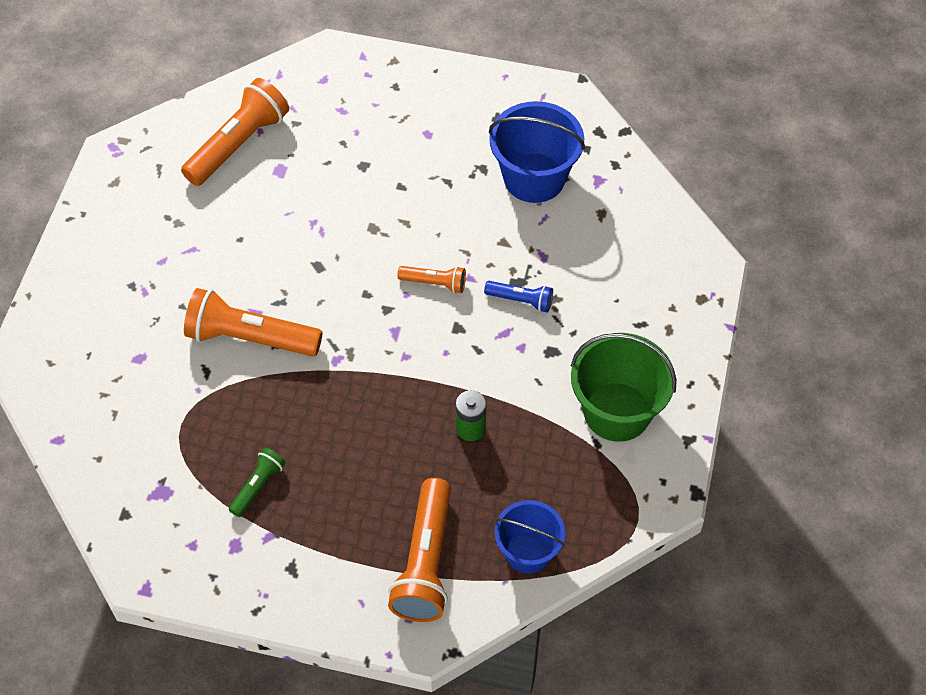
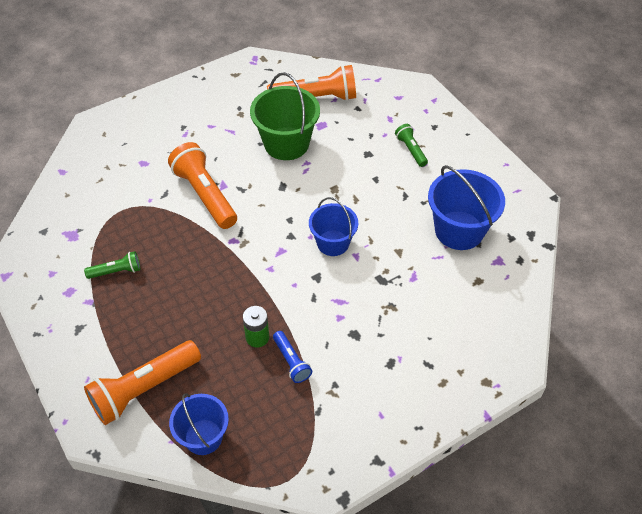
camera: 45 degrees right, 5 degrees down
(400, 129) = (411, 150): none -> green flashlight
(434, 283) = (333, 243): orange flashlight -> blue bucket
(521, 300) = (370, 291): blue flashlight -> blue flashlight (291, 361)
(617, 412) = (352, 403): green bucket -> green bucket (286, 144)

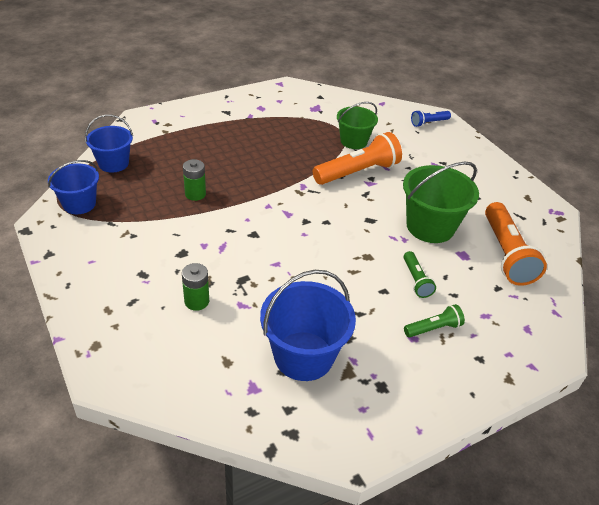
camera: 90 degrees right, 10 degrees down
(116, 271) = (276, 127): green flashlight -> green flashlight (416, 280)
(144, 389) = (165, 138): orange flashlight -> none
(145, 198) = (353, 141): none -> green bucket
(291, 361) = (165, 211): blue flashlight -> blue flashlight (428, 123)
(333, 243) = (294, 248): blue bucket -> blue bucket (79, 204)
(417, 312) = (197, 301): none -> green battery

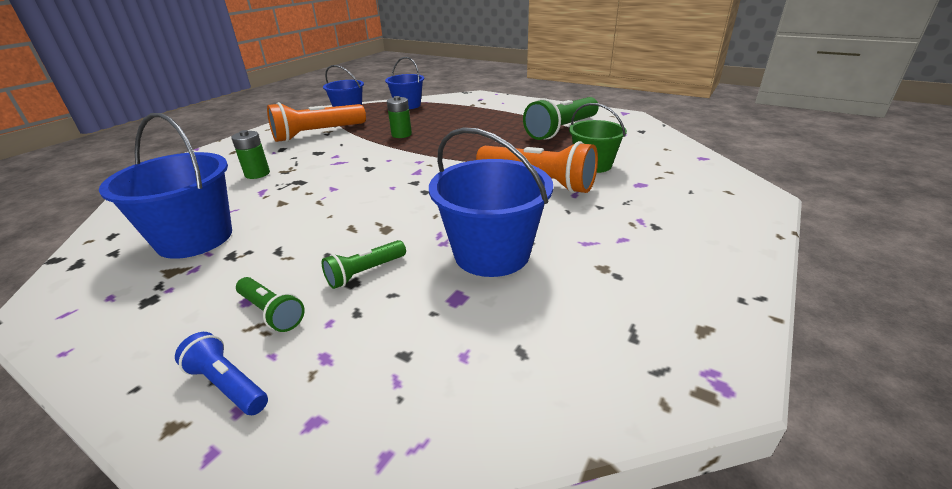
camera: 65 degrees right, 10 degrees down
(281, 122) = (561, 130): none -> green flashlight
(428, 123) = (727, 193): blue flashlight -> blue flashlight (228, 385)
(430, 226) = (491, 253): green bucket -> blue bucket
(506, 254) = (503, 342): orange flashlight -> orange flashlight (317, 134)

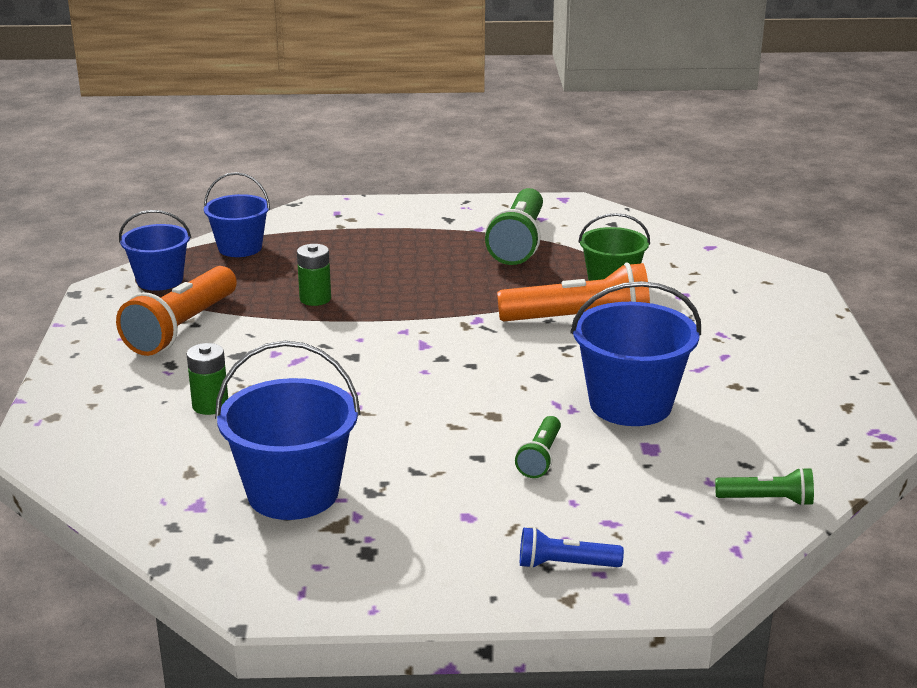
camera: 35 degrees left, 5 degrees down
(271, 312) = (510, 515): green flashlight -> green flashlight (767, 500)

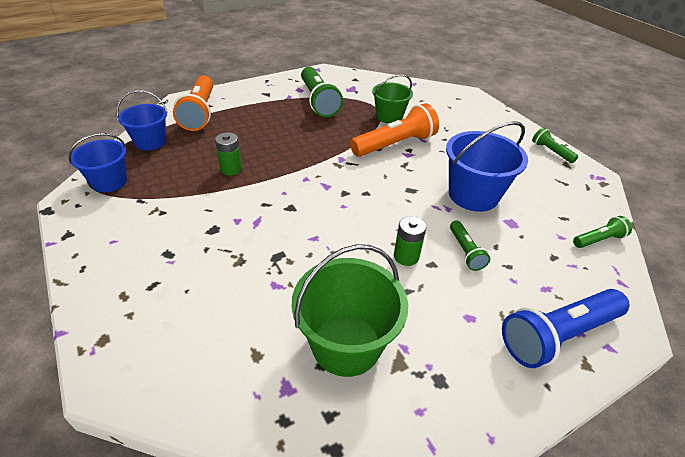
camera: 30 degrees left, 15 degrees up
(181, 328) = (154, 219): orange flashlight -> orange flashlight (199, 113)
(210, 405) = (225, 282): green battery -> green battery (406, 256)
(293, 493) = (346, 344): blue bucket -> green bucket
(565, 565) = (558, 335): blue flashlight -> blue flashlight, size x1.95
(841, 385) = (551, 151): none -> green flashlight

